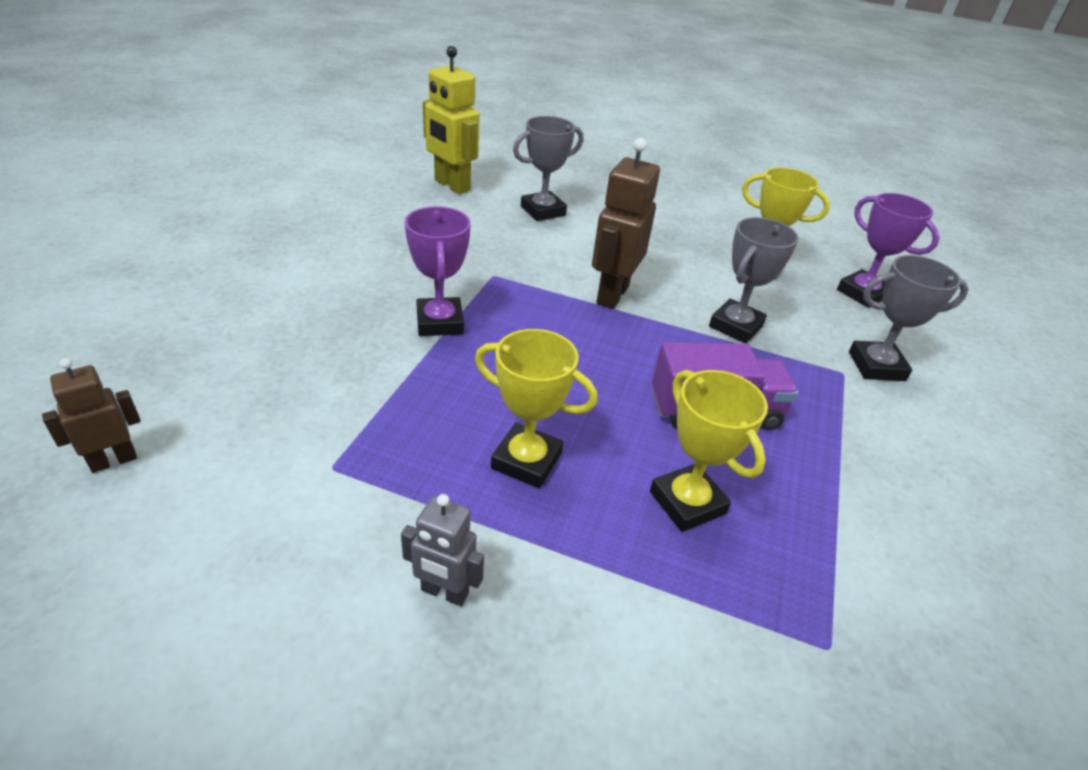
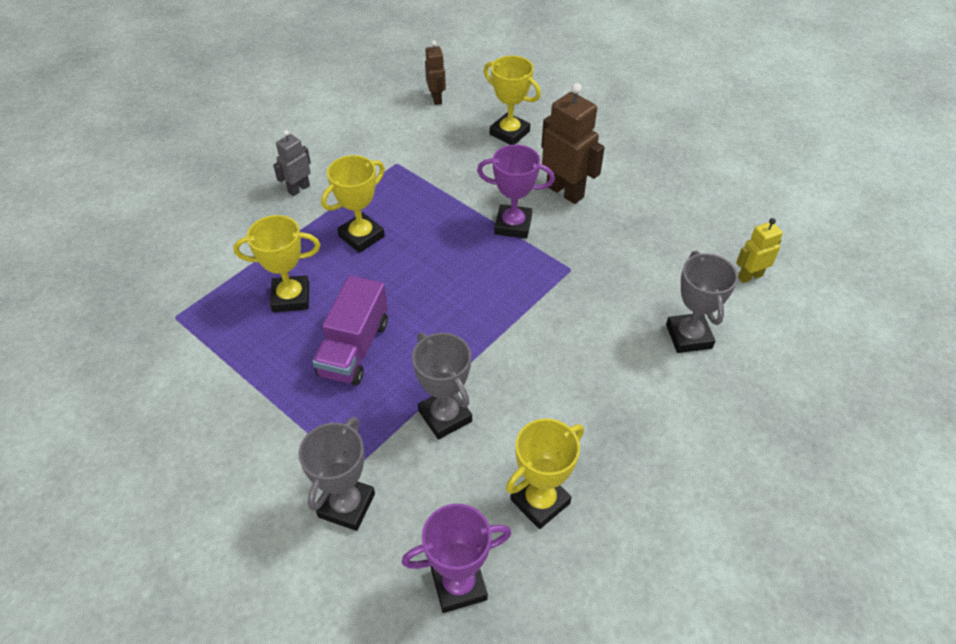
camera: 115 degrees right, 10 degrees up
(229, 353) = (509, 133): none -> yellow trophy
(451, 185) = (750, 276): yellow robot -> yellow robot, size x0.57
(612, 295) = (520, 340): brown robot -> brown robot (565, 191)

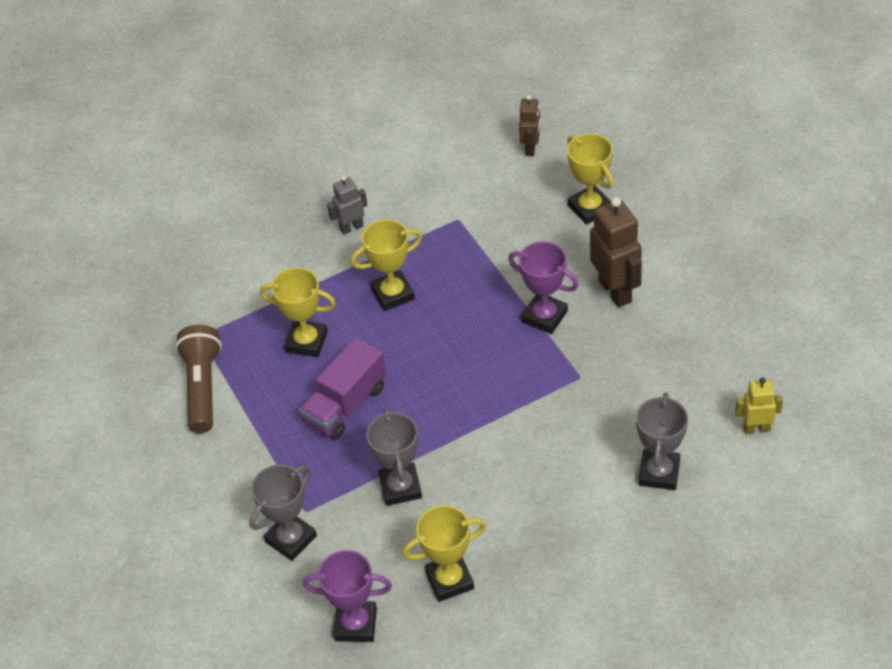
camera: 25 degrees right, 0 degrees up
(191, 367) = (202, 387): none -> brown flashlight

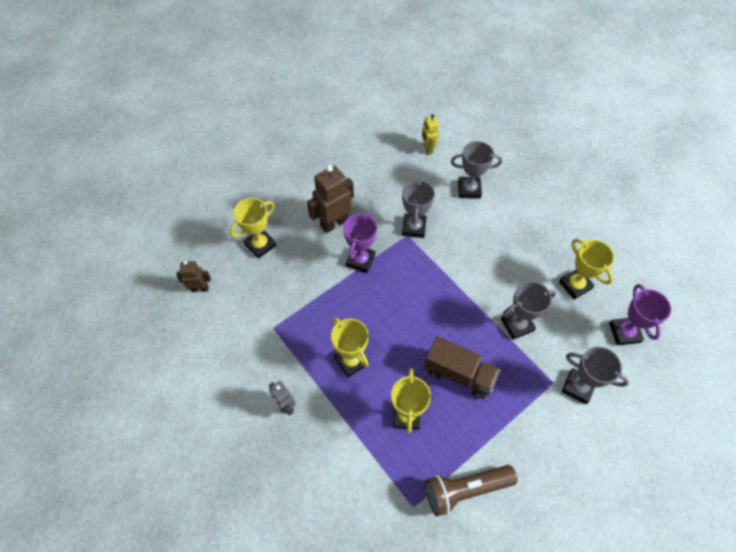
camera: 105 degrees left, 10 degrees up
(345, 405) = (459, 374): purple truck -> brown truck
(593, 387) = (413, 227): none -> grey trophy

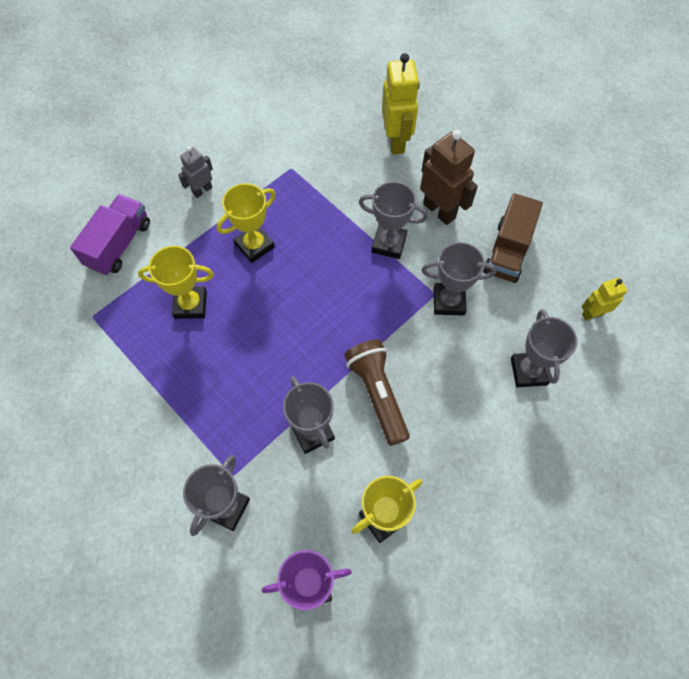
camera: 85 degrees right, 5 degrees up
(200, 289) = (333, 97): brown robot -> none
(260, 245) = (396, 141): yellow trophy -> yellow robot
(337, 484) = (119, 244): none -> purple truck
(360, 260) = (389, 244): purple trophy -> grey trophy
(459, 374) = (241, 360): brown truck -> brown truck (507, 251)
(465, 490) = (105, 367): brown flashlight -> brown flashlight (377, 394)

